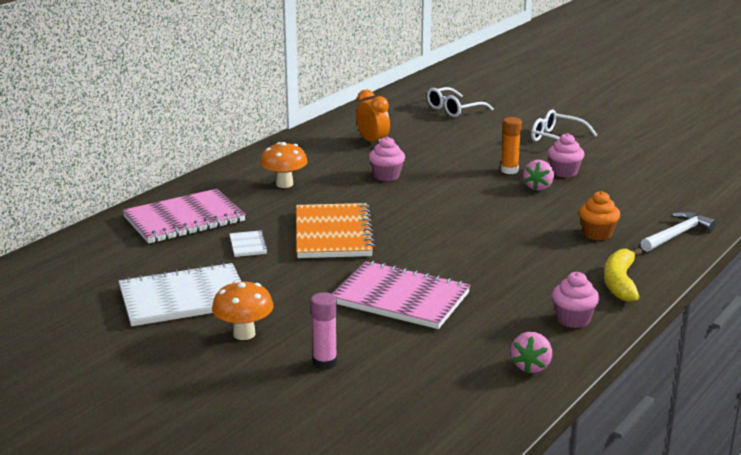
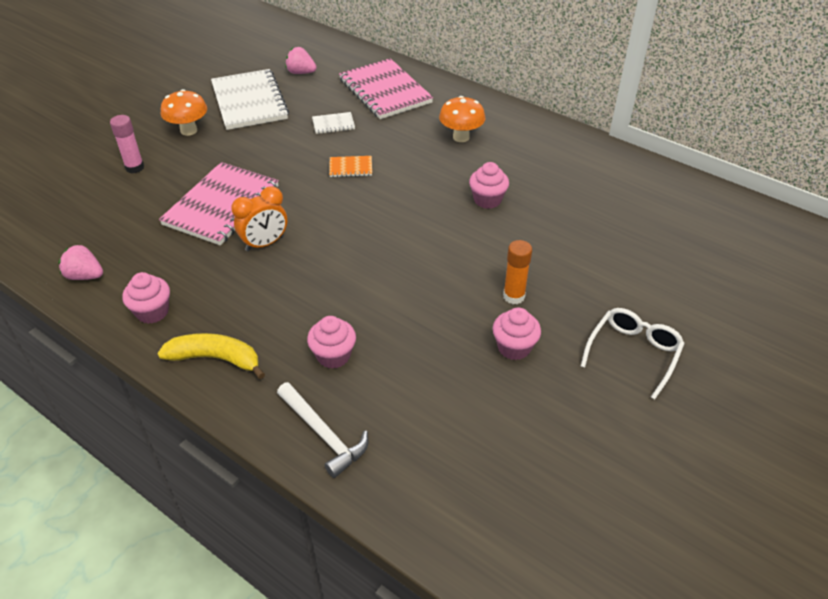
camera: 90 degrees right, 20 degrees up
(333, 234) = (350, 168): orange notebook -> orange notebook, size x0.43
(372, 142) = (582, 191): orange clock -> orange clock (265, 244)
(454, 109) = (714, 259): white glasses -> none
(538, 187) = (465, 318): pink strawberry -> pink strawberry (301, 72)
(597, 234) = (333, 356): orange cupcake -> pink cupcake

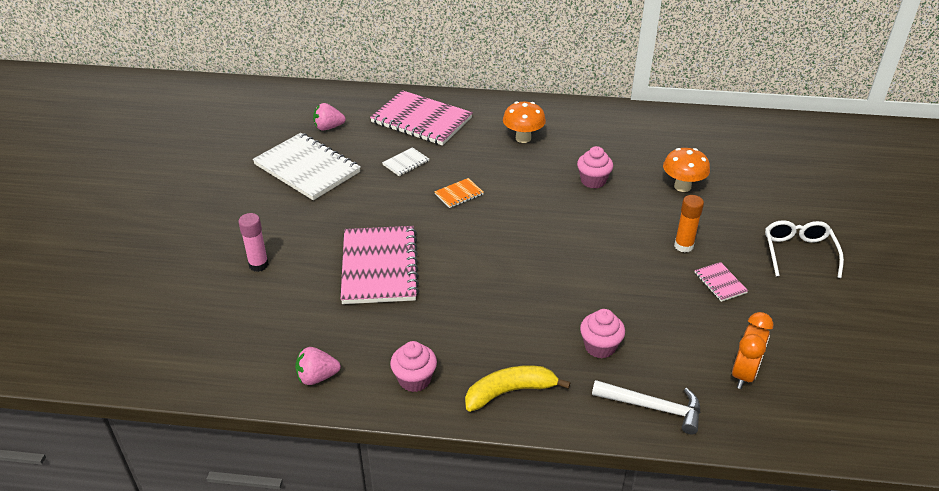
camera: 30 degrees left, 5 degrees down
(188, 130) = (276, 213): orange mushroom -> orange mushroom (682, 186)
(265, 244) = (452, 283): orange clock -> orange clock (744, 374)
(514, 347) = (720, 283): pink cupcake -> pink notebook

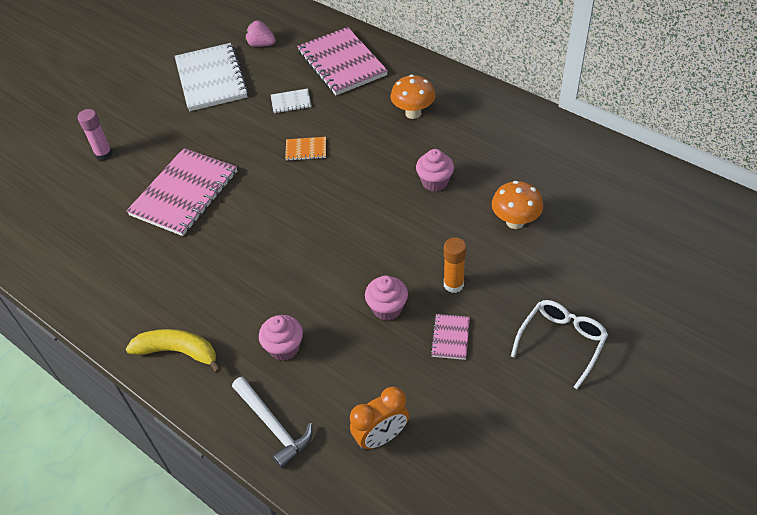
camera: 35 degrees right, 10 degrees up
(317, 377) = (60, 269): pink strawberry -> none
(414, 379) = (121, 305): pink cupcake -> pink cupcake (387, 308)

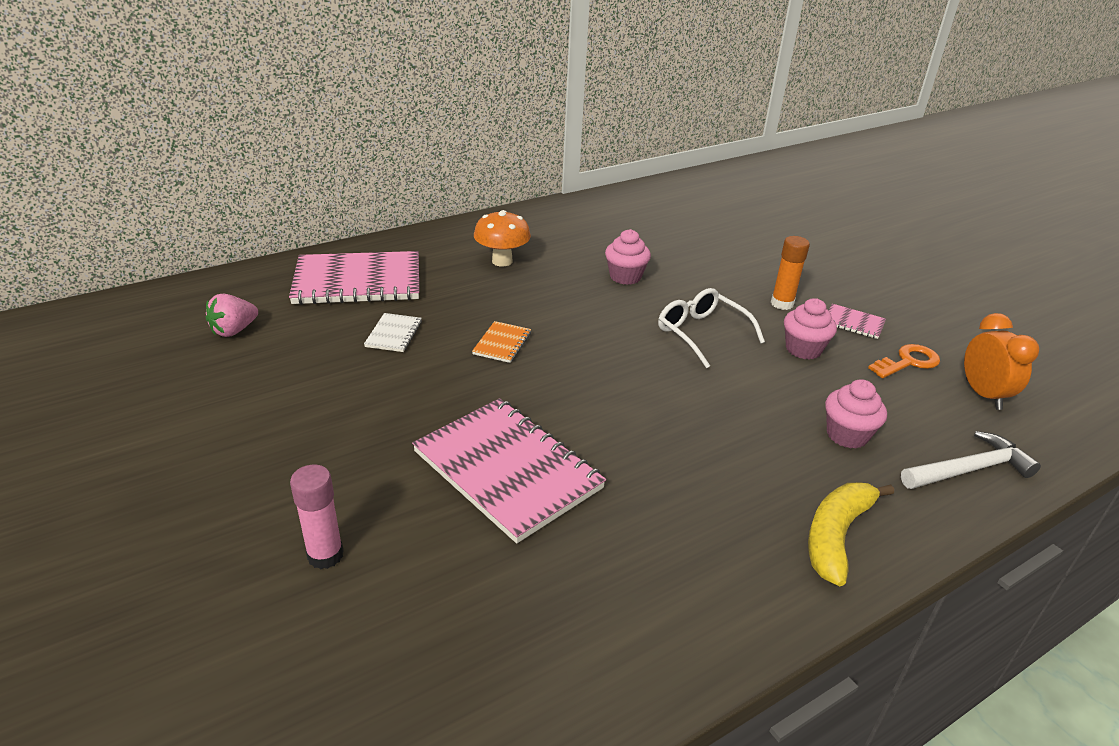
camera: 75 degrees left, 15 degrees down
(211, 79) = (258, 391): white notebook -> none
(406, 381) = (908, 362): none -> orange key
(515, 222) = (710, 252): orange mushroom -> none
(561, 342) = (870, 272): white glasses -> white glasses (701, 333)

